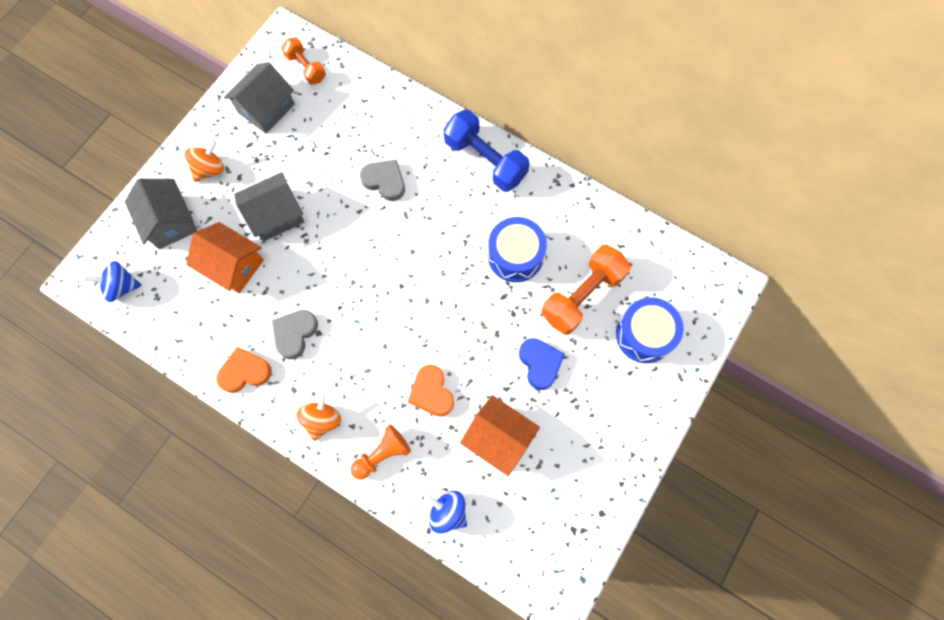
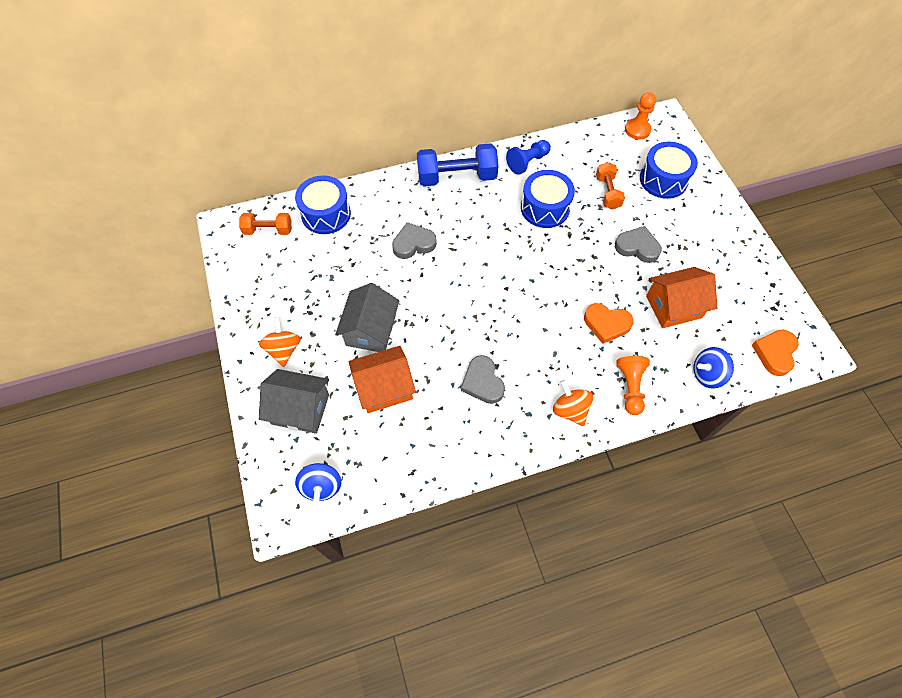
camera: 50 degrees left, 10 degrees down
(121, 287) = (322, 486): blue spinning top -> blue spinning top turned 45 degrees counterclockwise
(245, 372) = (484, 439): orange heart -> orange heart (775, 353)
(266, 108) = (273, 277): grey house -> none
(357, 94) = (326, 214): none -> blue drum
(540, 363) = (637, 247): blue heart -> grey heart
(556, 204) = (527, 162): none -> blue pawn
(582, 296) = (607, 192): orange dumbbell -> orange dumbbell, size x0.59
(688, 270) = (637, 130): none -> orange pawn

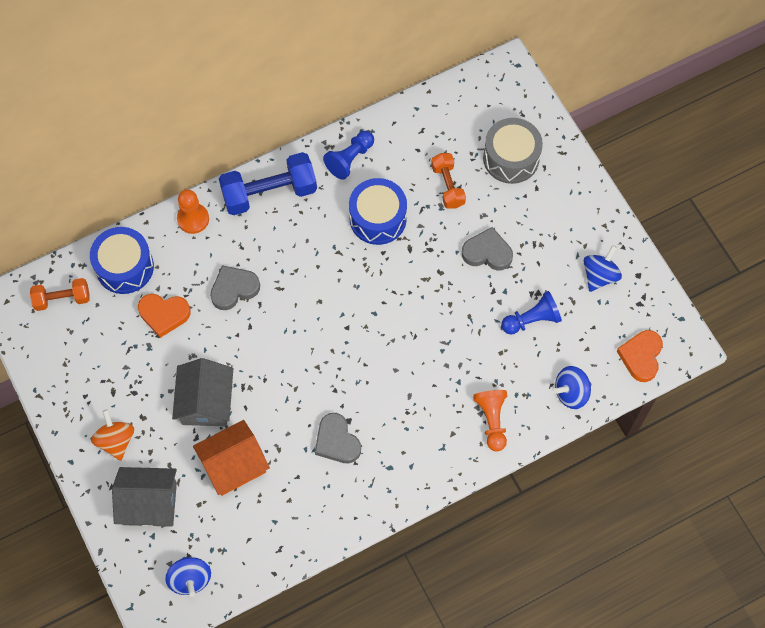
camera: 10 degrees left, 5 degrees up
(570, 410) = (432, 456): orange spinning top -> none
(606, 324) = (461, 352): orange heart -> orange heart (164, 314)
(637, 130) = (475, 92): orange pawn -> orange pawn (193, 219)
(663, 179) = (511, 158): blue drum -> grey drum
(673, 306) = (532, 320): orange house -> blue pawn
(737, 280) = (599, 275): none -> blue spinning top

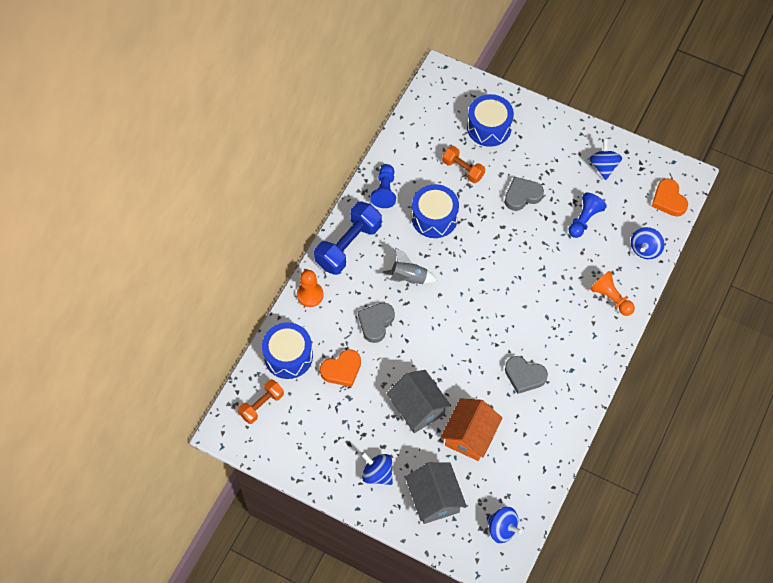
camera: 35 degrees left, 5 degrees down
(116, 440) = (377, 473): orange spinning top -> blue spinning top
(150, 503) = (434, 499): grey house -> grey house turned 75 degrees counterclockwise
(302, 264) = (408, 278): none -> grey rocket
(511, 158) = (489, 127): grey drum -> blue drum

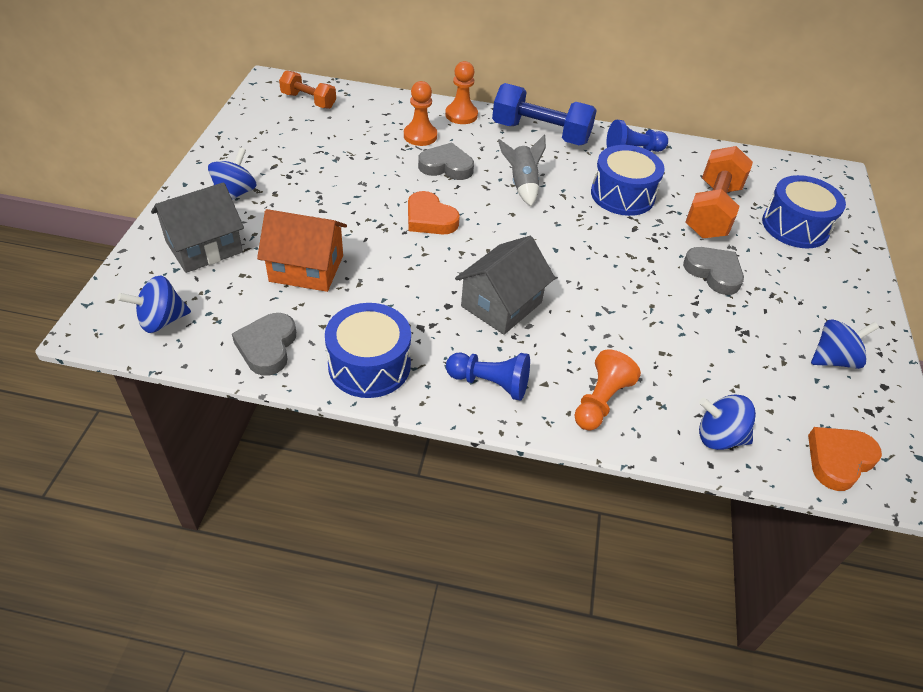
camera: 70 degrees right, 15 degrees down
(288, 356) = (376, 110): blue drum -> blue drum (369, 365)
(332, 332) = (420, 136): none -> orange pawn
(342, 370) = (371, 149): orange heart -> orange heart (429, 218)
(418, 408) = (337, 215): grey house -> grey house (501, 304)
(463, 169) = (712, 210): orange dumbbell -> orange dumbbell, size x1.71
(502, 529) = (161, 320): blue spinning top -> blue spinning top turned 45 degrees clockwise
(524, 376) = (419, 313): grey heart -> grey heart (267, 347)
(584, 220) = (721, 348): blue pawn -> blue pawn (490, 383)

